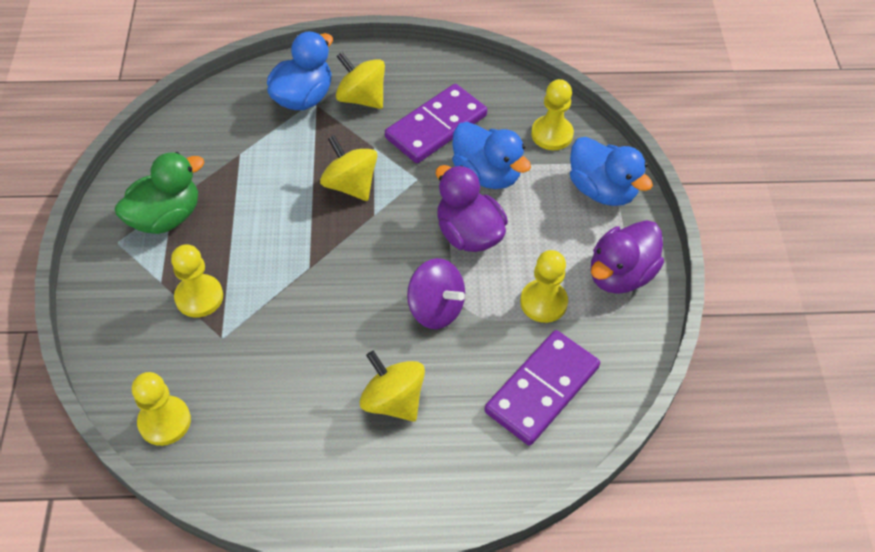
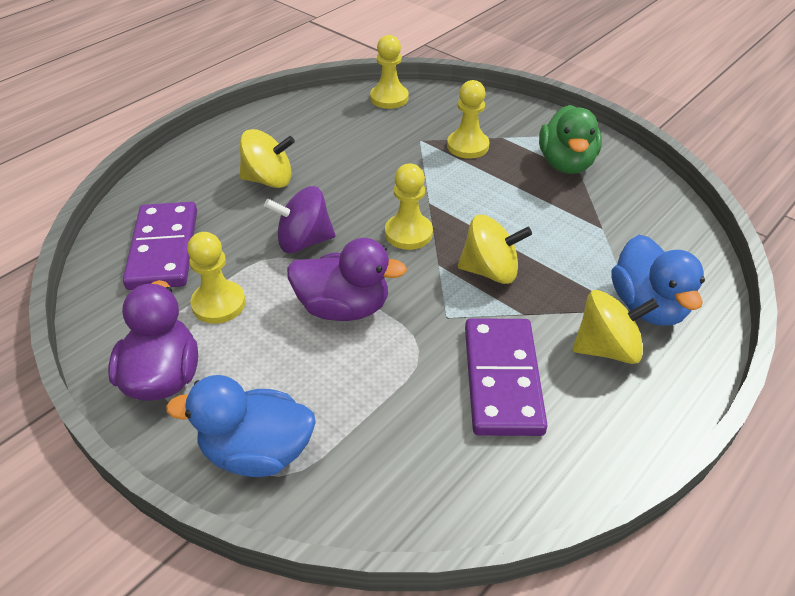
camera: 135 degrees right, 10 degrees down
(486, 174) = (393, 372): blue duck -> none
(552, 134) = (380, 476): yellow pawn -> yellow pawn (408, 233)

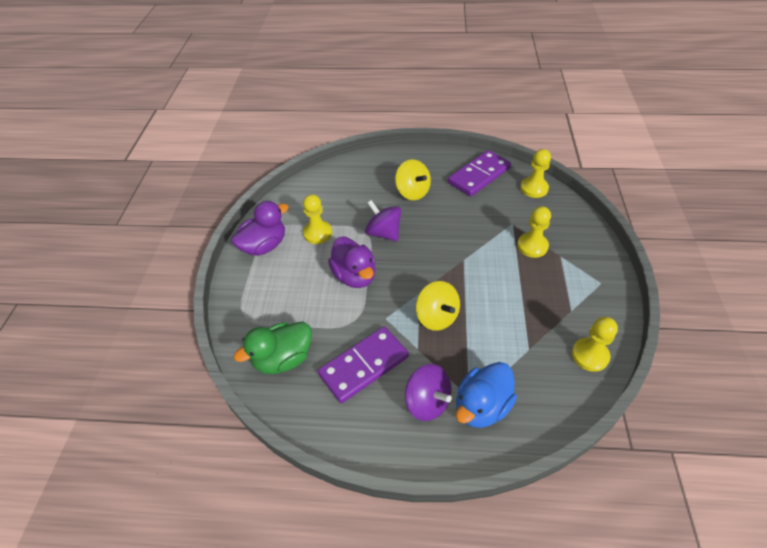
camera: 55 degrees right, 5 degrees up
(163, 249) = (332, 193): purple domino -> purple domino (479, 175)
(257, 452) = (250, 302): blue duck -> none
(408, 233) = (430, 266): yellow pawn -> yellow pawn (590, 355)
(566, 164) = (572, 299): green duck -> green duck (283, 359)
(606, 348) = (427, 402): yellow spinning top -> purple spinning top

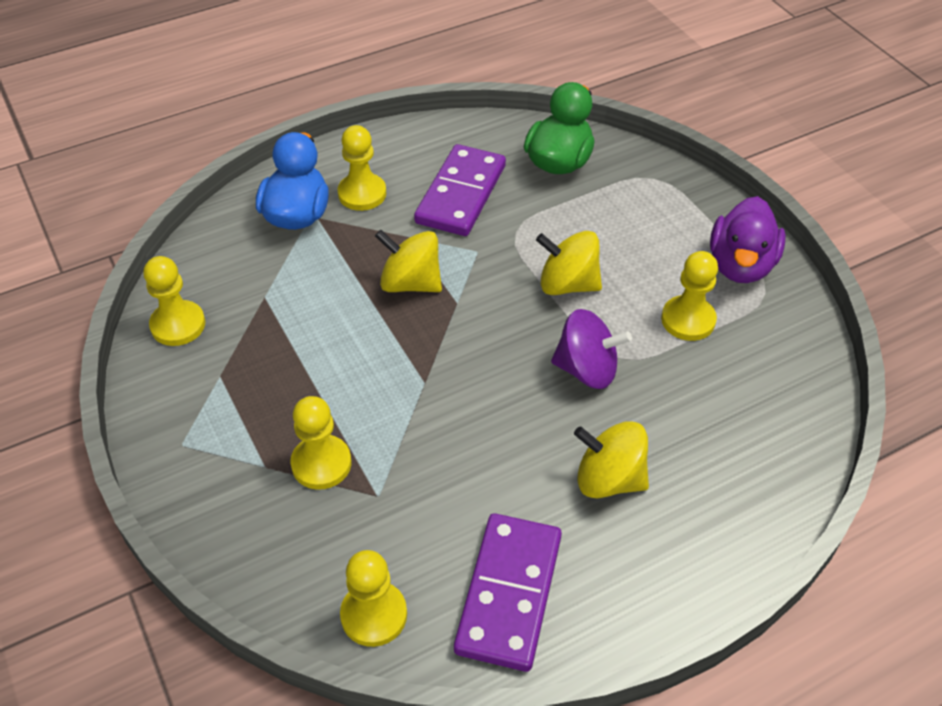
camera: 145 degrees right, 0 degrees up
(355, 276) = (567, 284): purple duck -> yellow spinning top
(427, 402) = (362, 194): purple spinning top -> yellow pawn

